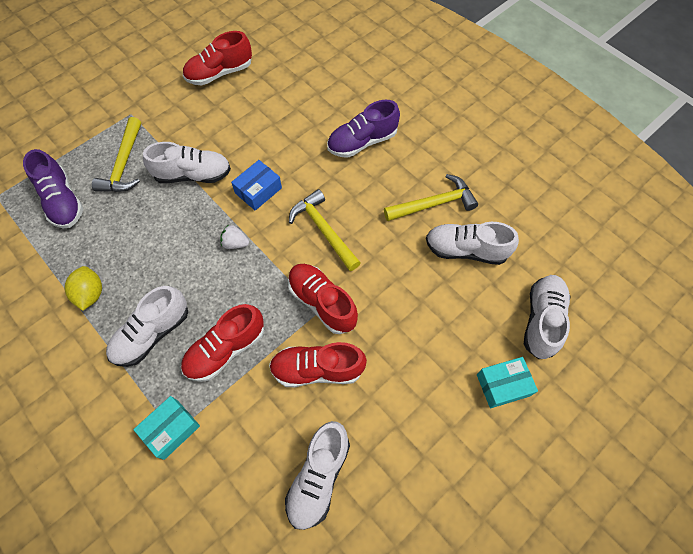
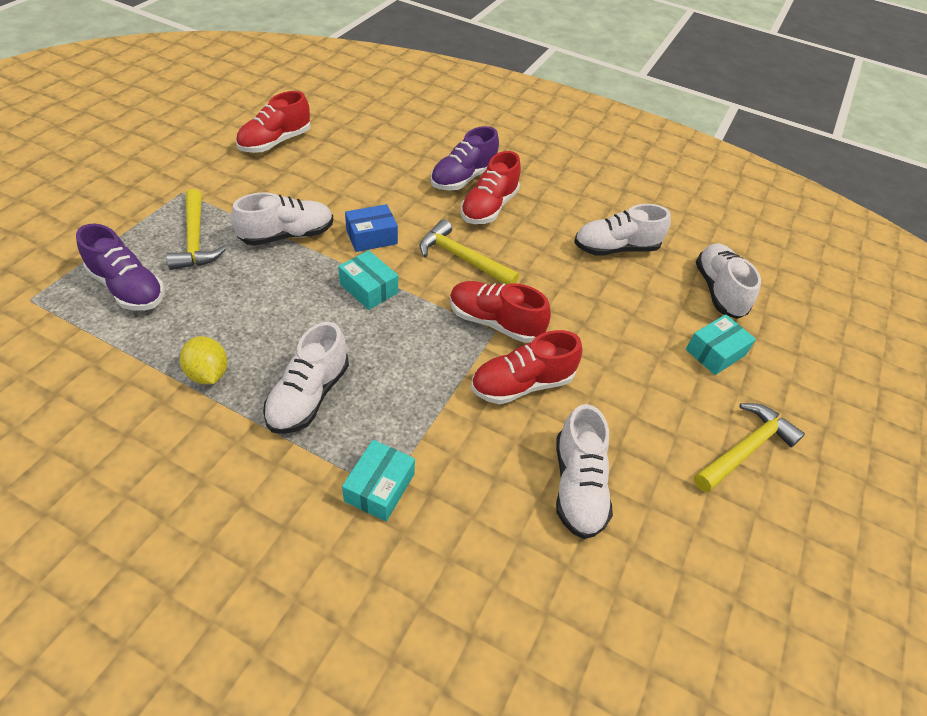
camera: 25 degrees left, 15 degrees down
(226, 349) = (407, 390): red shoe -> red shoe (489, 207)
(235, 243) = (369, 288): white strawberry -> turquoise box
(258, 190) = (371, 237): blue box -> blue box turned 45 degrees clockwise
(433, 204) = (563, 217): yellow hammer -> yellow hammer (744, 449)

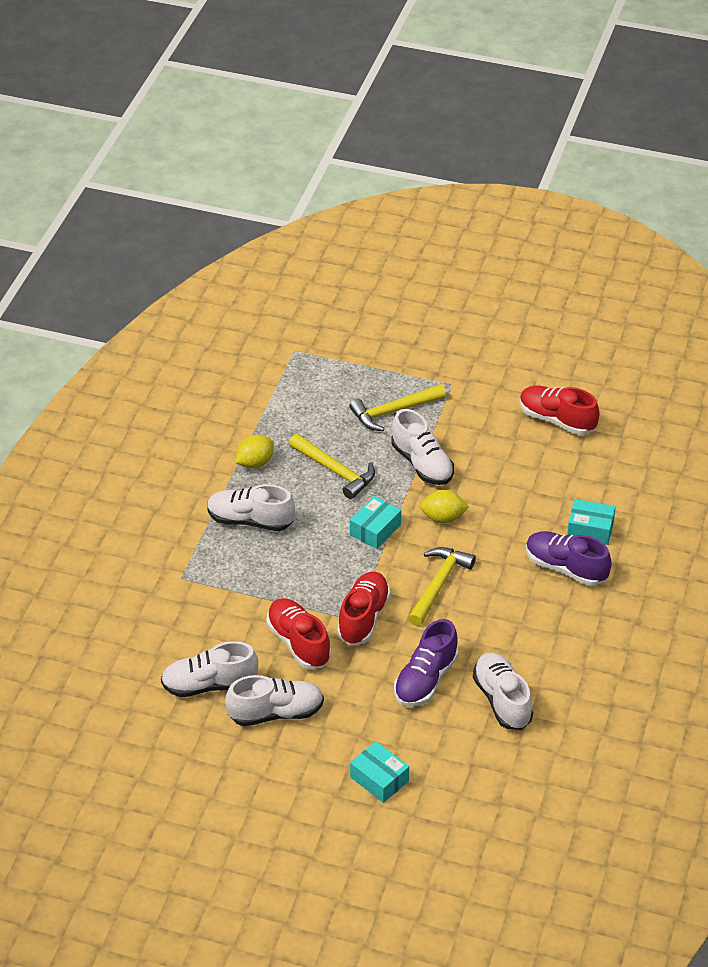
camera: 85 degrees right, 5 degrees down
(128, 288) = (324, 394): purple shoe -> purple shoe (425, 680)
(371, 237) = (443, 518): blue box -> yellow lemon
(379, 487) = (182, 575): turquoise box -> turquoise box (590, 529)
(489, 207) = (525, 594): red shoe -> none
(718, 291) = (469, 786): white shoe -> white shoe (276, 713)
(744, 449) = (272, 794): yellow hammer -> yellow hammer (335, 471)

